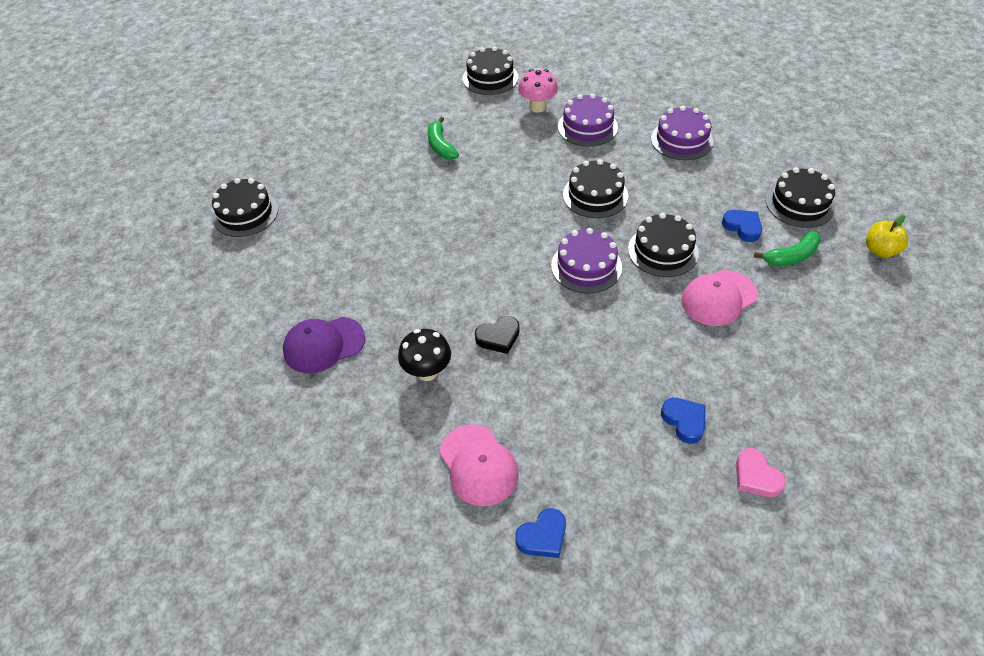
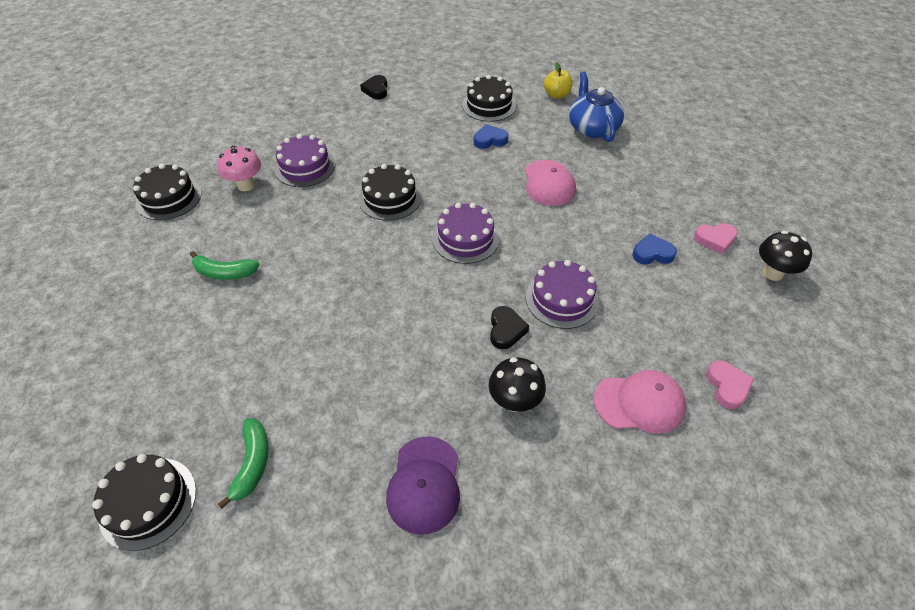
camera: 65 degrees left, 0 degrees up
(543, 536) = (727, 386): blue heart -> pink heart
(663, 251) = (482, 189): black cake -> none
(681, 140) = (373, 126): purple cake -> purple cake (561, 299)
(736, 117) = (376, 90): none -> black heart
(746, 550) = (772, 273): none -> black mushroom
(791, 256) = (534, 132): green banana -> green banana (252, 463)
(851, 303) = (592, 128): none -> blue teapot

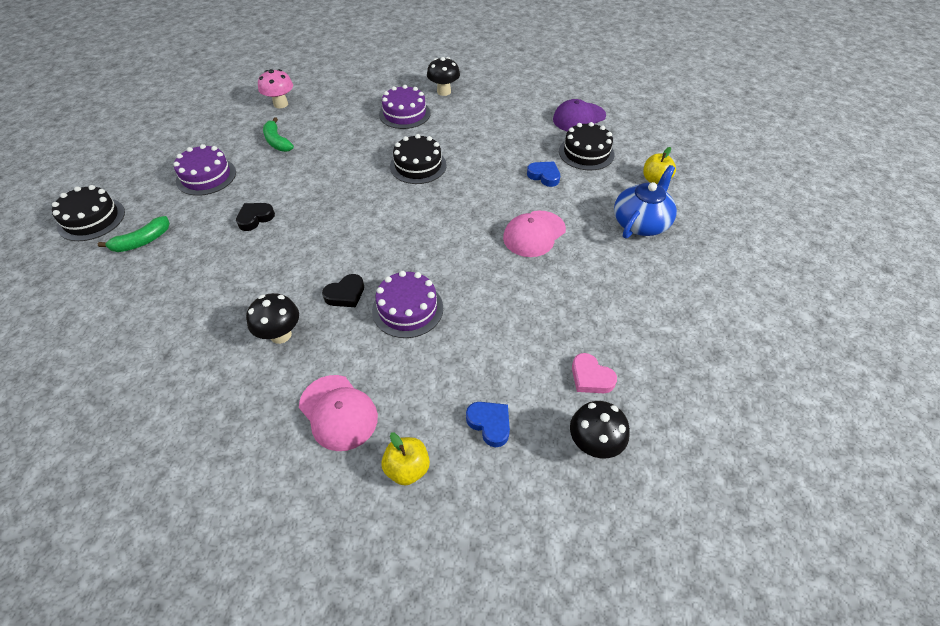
camera: 50 degrees right, 0 degrees up
(169, 198) = (316, 84): black cake -> none
(246, 185) = (360, 103): pink mushroom -> pink mushroom (281, 104)
(307, 128) = (444, 92): none -> black mushroom
(376, 90) = (525, 94): black heart -> black heart (255, 218)
(424, 484) = (176, 326): purple cap -> purple cap (579, 118)
(465, 239) = (418, 223): purple cake -> purple cake (206, 176)
(652, 253) = (521, 340): blue heart -> blue heart (490, 424)
(727, 386) = (407, 468): pink heart -> yellow apple

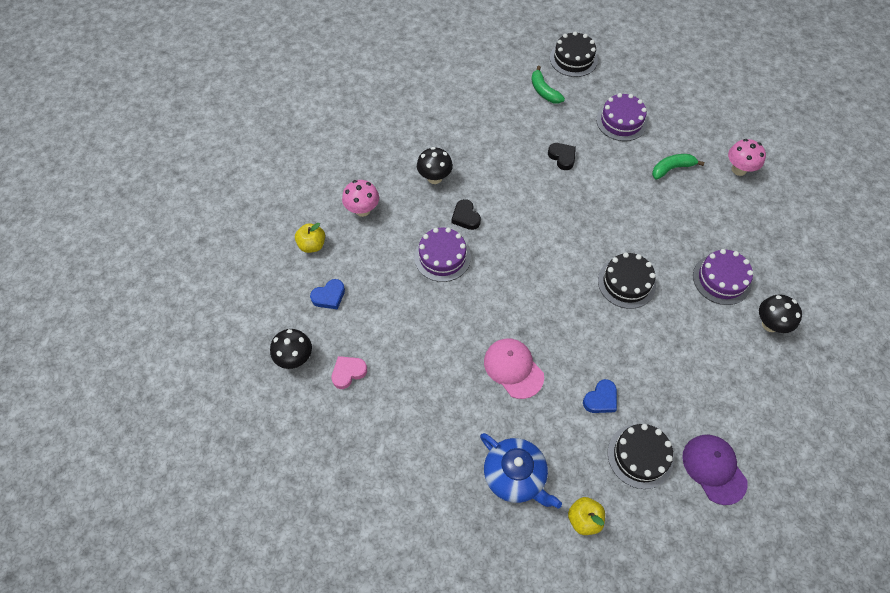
camera: 100 degrees right, 10 degrees up
(338, 412) = (362, 210): pink cap -> pink mushroom

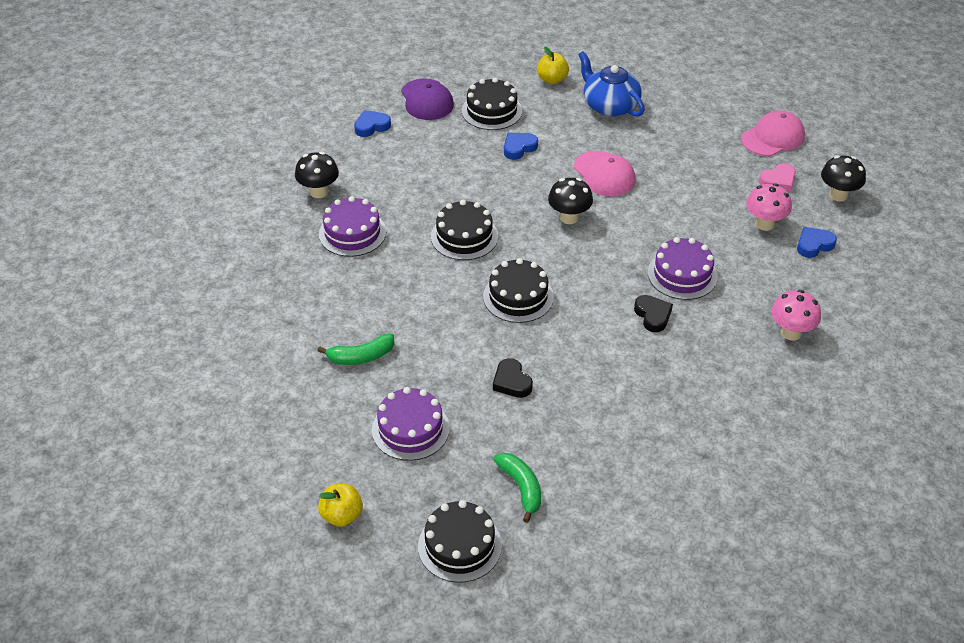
camera: 175 degrees left, 15 degrees down
(312, 245) = (848, 297): yellow apple -> yellow apple (342, 515)
(344, 437) = (773, 137): none -> pink cap
(434, 178) = (696, 366): black mushroom -> black mushroom (569, 217)
(570, 226) = (518, 296): none -> black cake
(739, 169) = (269, 349): pink mushroom -> pink mushroom (764, 224)
(756, 420) = (371, 126): none -> blue heart

